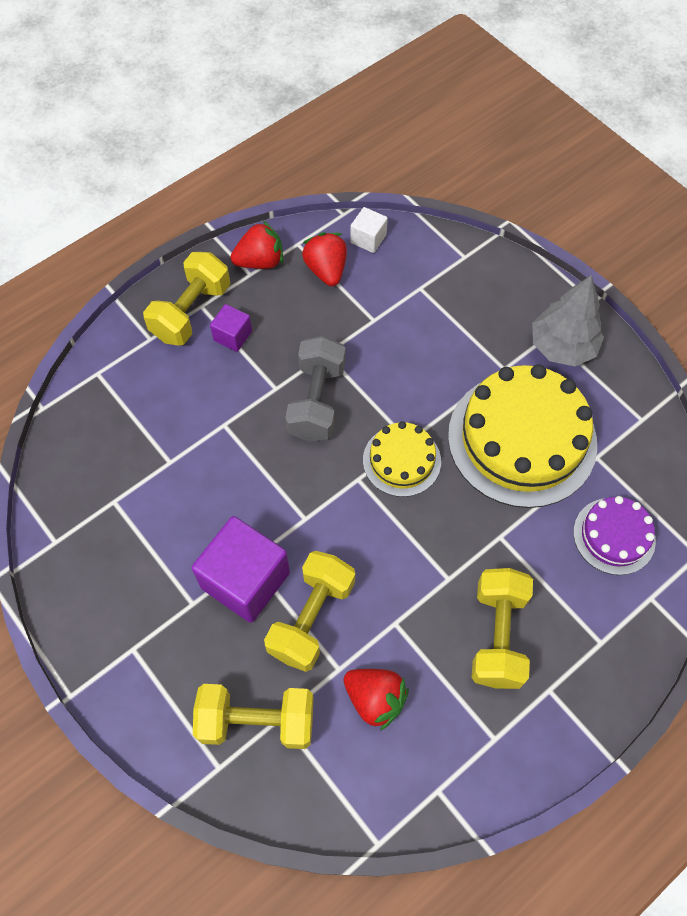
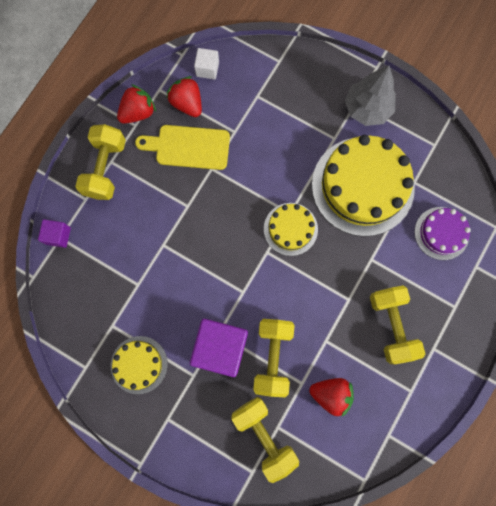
camera: 20 degrees left, 15 degrees up
(126, 563) = (139, 364): none -> yellow cake
(233, 336) = (142, 177): purple cube -> purple cube (58, 236)
(257, 721) = (264, 435): yellow dumbbell -> yellow dumbbell turned 75 degrees clockwise
(306, 320) = (188, 147): none -> yellow cutting board
(316, 401) = (218, 206): grey dumbbell -> none

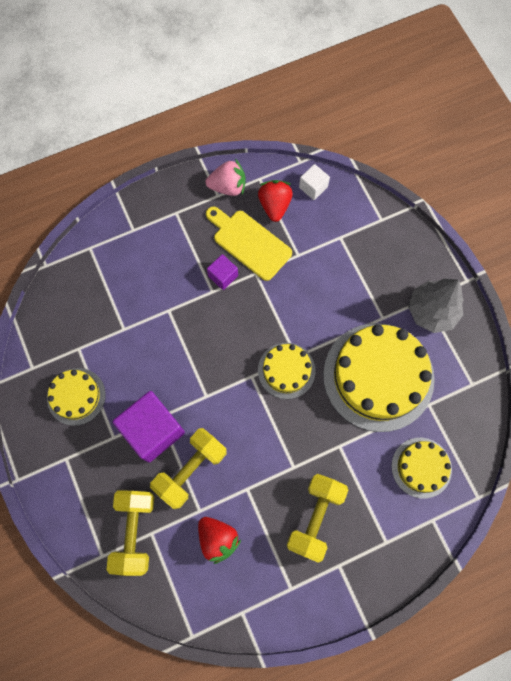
camera: 35 degrees right, 5 degrees down
(58, 236) = (89, 245): purple cube -> purple cube (223, 276)
(106, 168) = (167, 216): yellow dumbbell -> none
(138, 112) = (228, 187): red strawberry -> pink strawberry
(441, 233) = (421, 467): purple cake -> yellow cake

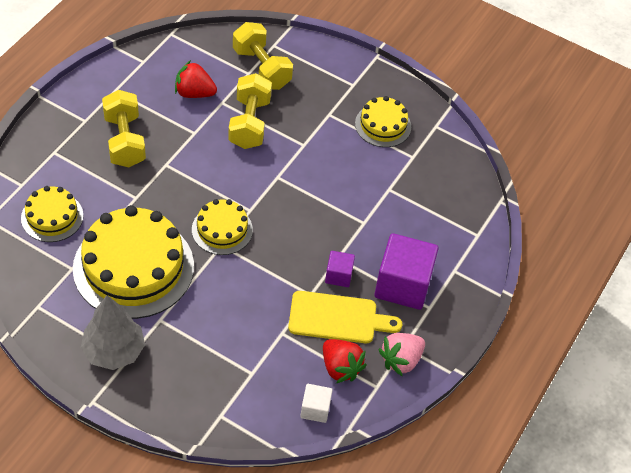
camera: 140 degrees right, 20 degrees down
(153, 430) = (301, 133): purple cube -> purple cube (403, 285)

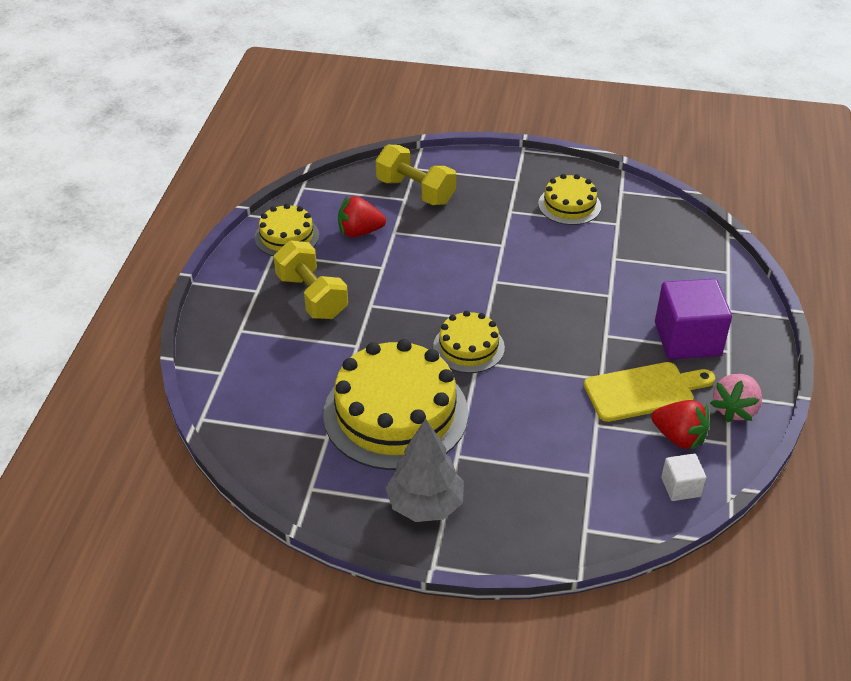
camera: 15 degrees left, 10 degrees down
(52, 217) = (274, 393): yellow cake -> yellow cake (287, 236)
(250, 123) = (435, 242): yellow dumbbell -> none
(338, 275) = (617, 351): purple cube -> none

